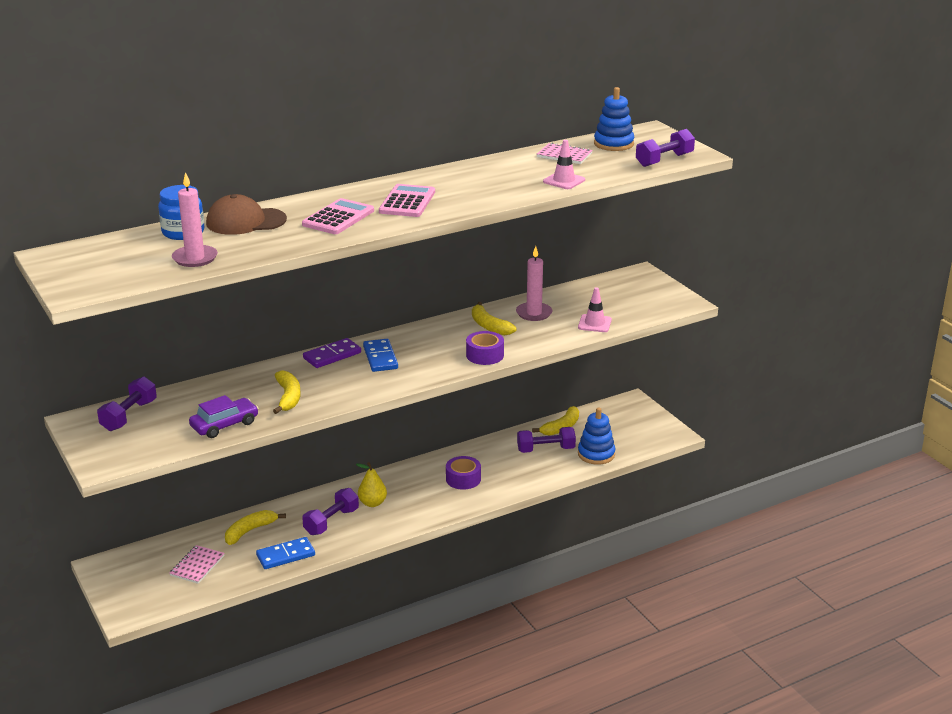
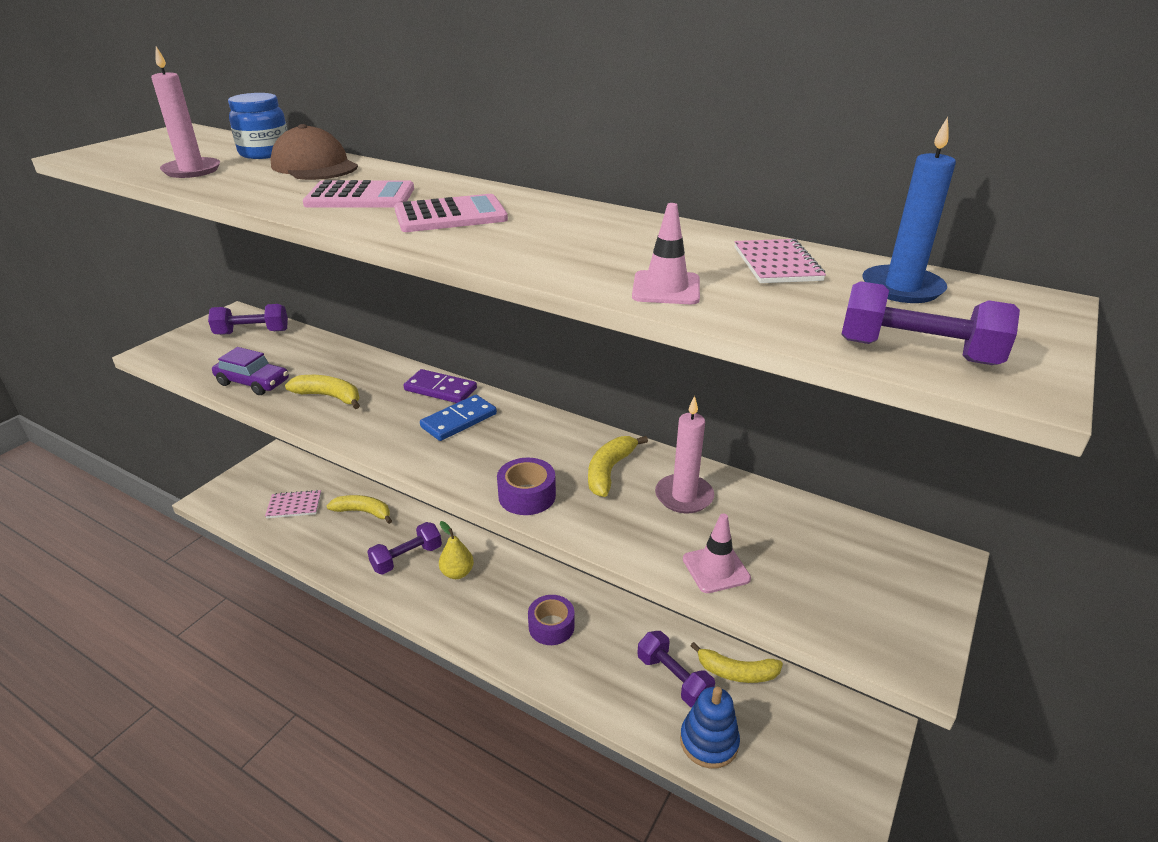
camera: 60 degrees right, 5 degrees up
(285, 555) = (334, 552): blue domino -> none
(288, 397) = (329, 396): yellow banana -> yellow banana turned 120 degrees counterclockwise
(331, 522) = (407, 558): purple dumbbell -> purple dumbbell turned 45 degrees counterclockwise
(613, 144) = (902, 288): blue stacking toy -> blue candle

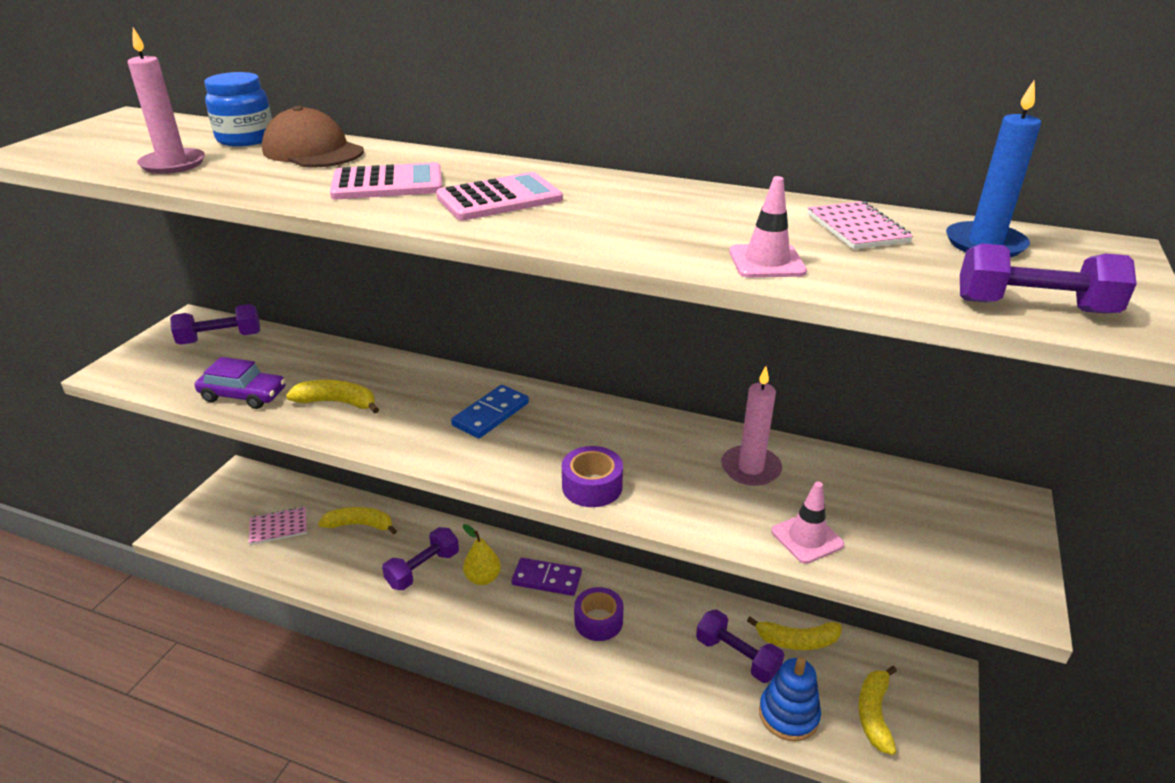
camera: 10 degrees left, 0 degrees up
(440, 389) = (458, 382): purple domino -> purple domino (547, 579)
(609, 471) = (667, 451): yellow banana -> yellow banana (874, 713)

